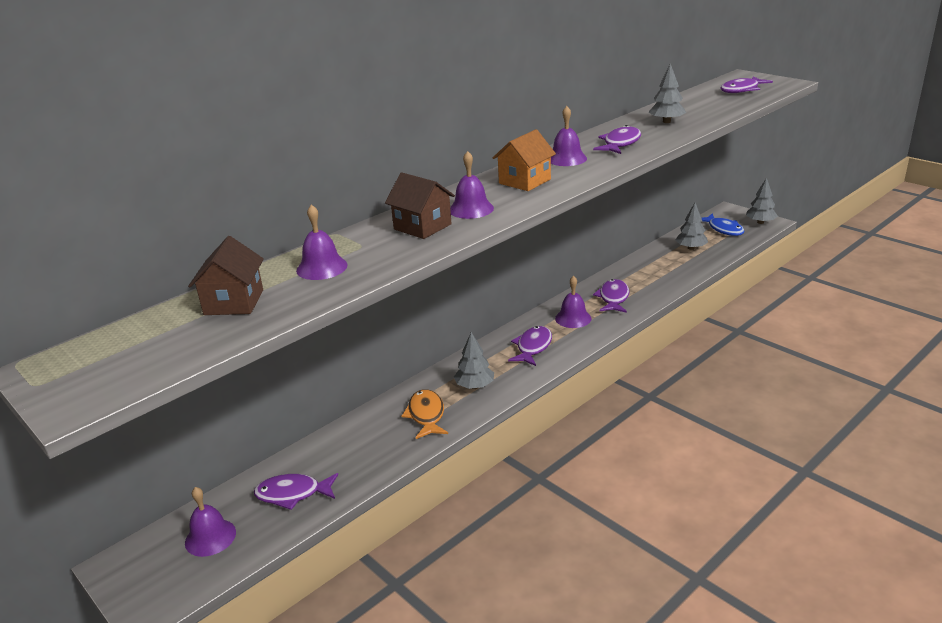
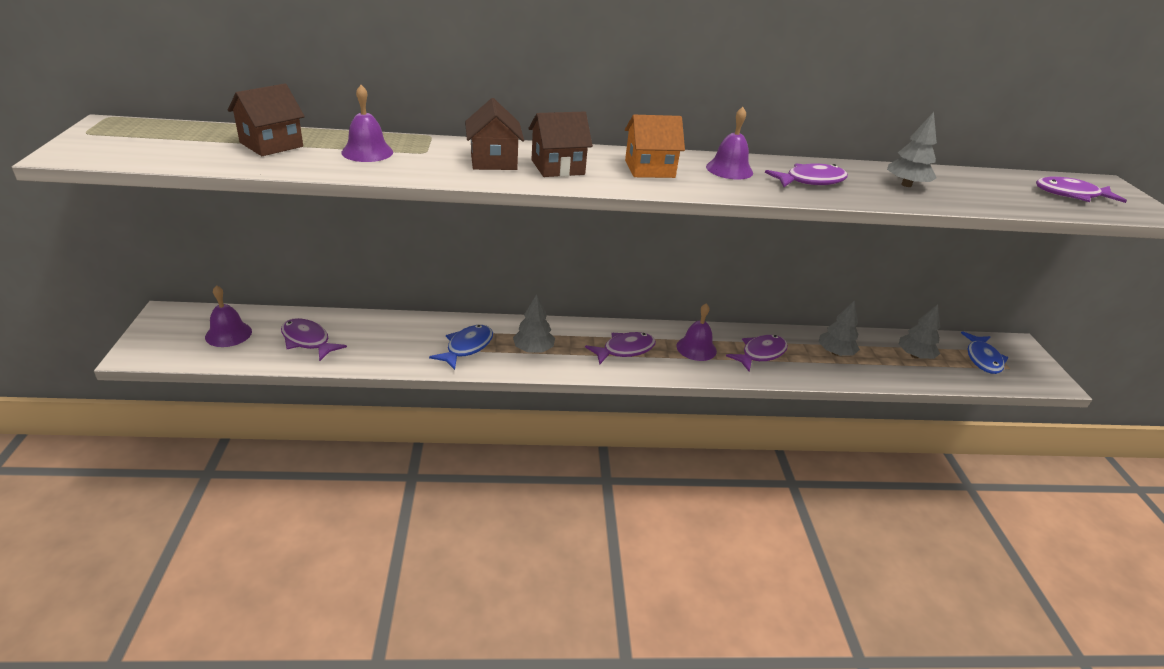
camera: 35 degrees right, 5 degrees up
(426, 415) = (467, 347): orange fish -> blue fish
(471, 209) = (557, 167): purple bell -> brown house
(760, 222) = (1041, 375): grey tree -> grey tree (835, 353)

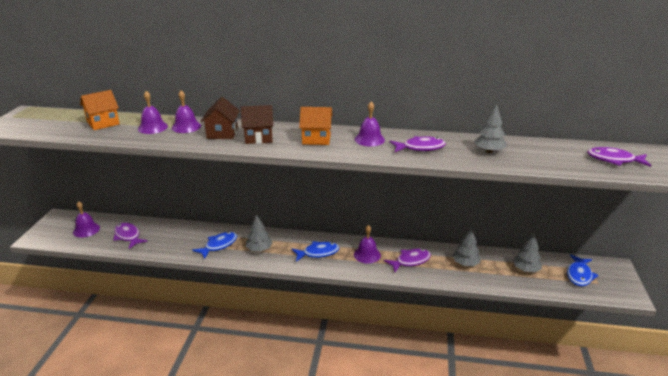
camera: 15 degrees right, 5 degrees down
(271, 144) = (103, 123): brown house -> orange house
(425, 151) = (186, 127): none -> purple bell
(625, 350) = (318, 253): purple fish -> blue fish

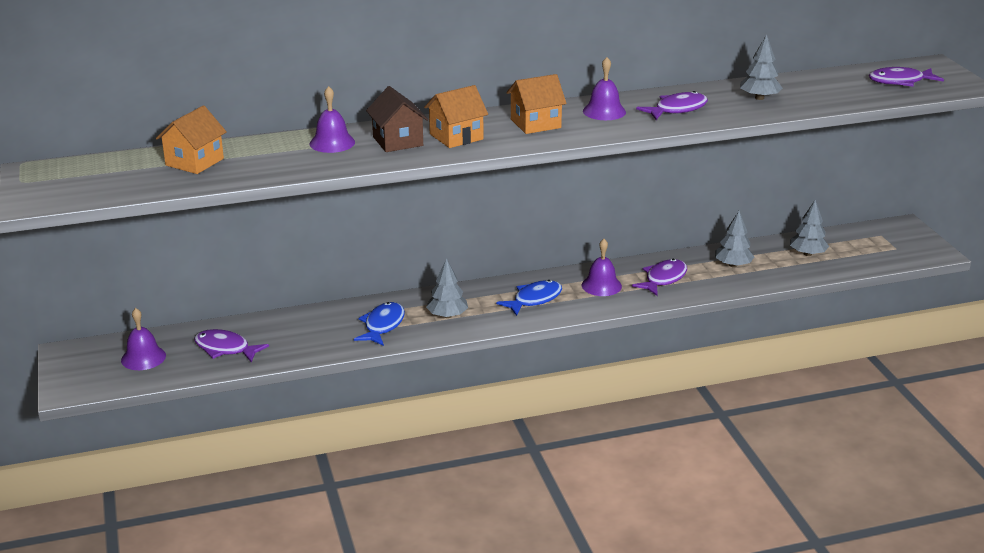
camera: 25 degrees left, 0 degrees up
(153, 127) = (283, 153): purple bell -> none
(258, 137) = (456, 137): brown house -> orange house
(579, 275) = (870, 245): blue fish -> none

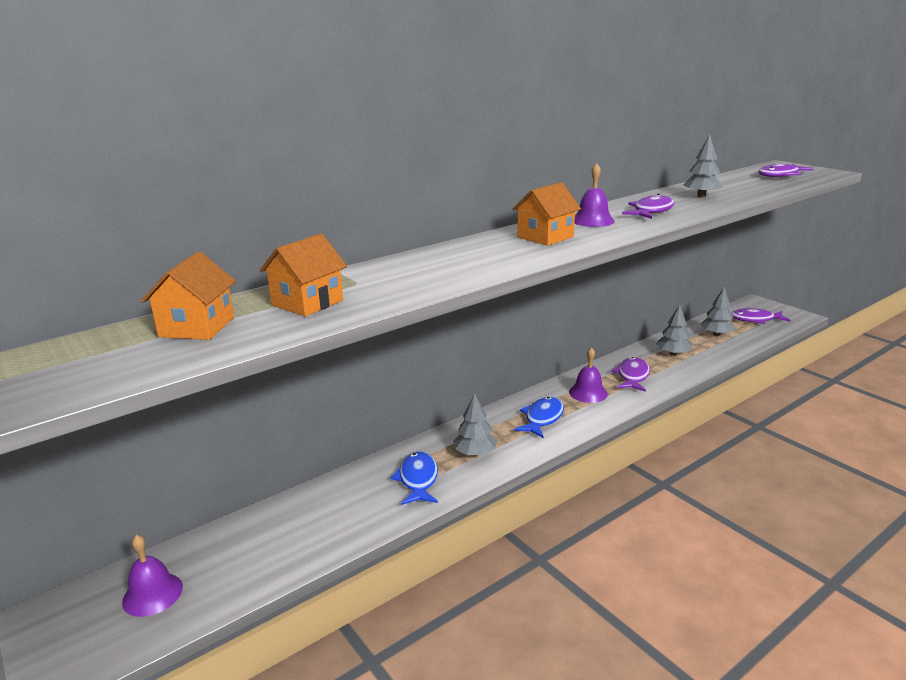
camera: 20 degrees left, 5 degrees down
(225, 349) = (255, 553): purple fish -> purple fish (755, 319)
(332, 143) = (355, 282): purple bell -> none
(398, 141) = (427, 270): brown house -> none
(456, 137) = (483, 257): orange house -> orange house (307, 302)

